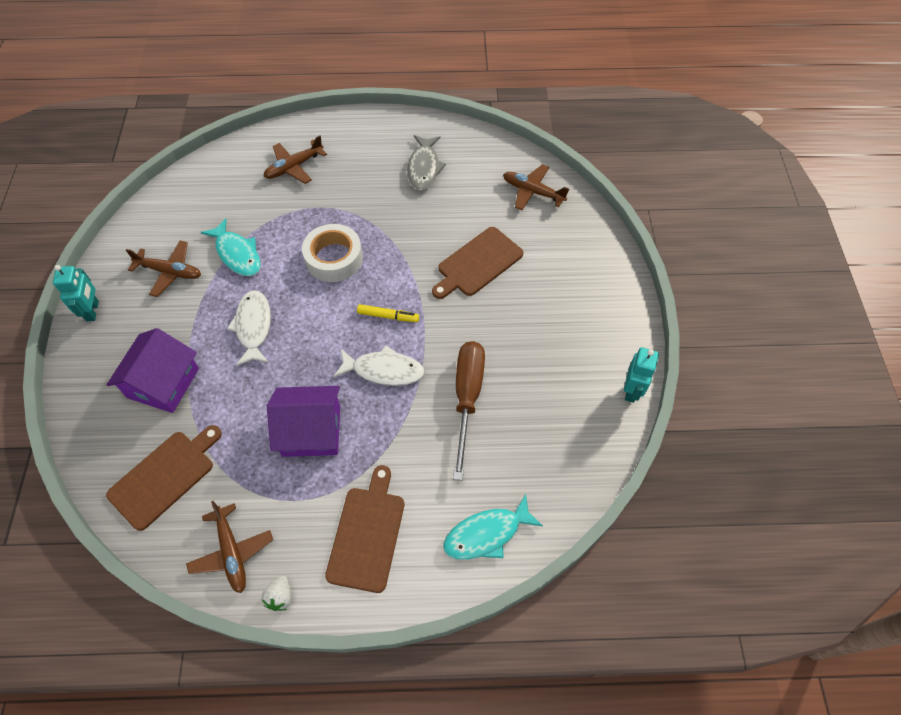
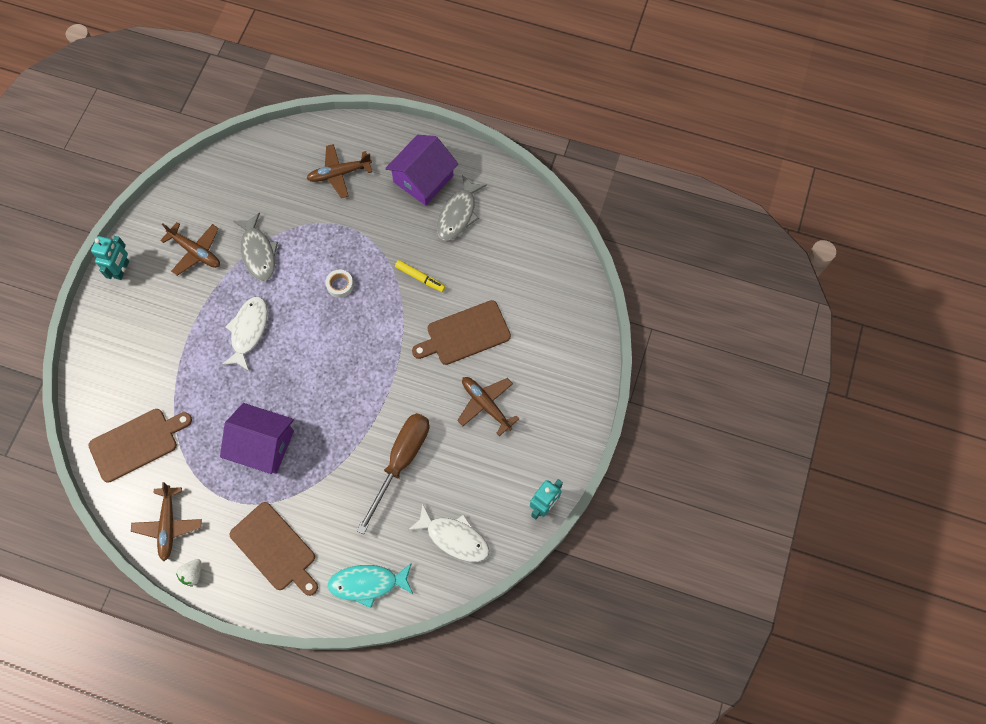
camera: 20 degrees right, 10 degrees up
(163, 383) = (159, 359): purple house -> purple house (423, 179)
(237, 254) = (258, 252): turquoise fish -> grey fish
(334, 258) = (340, 285): white tape -> white tape, size x0.50
(367, 534) = (275, 549): brown cutting board -> brown cutting board turned 105 degrees clockwise
(384, 370) = (342, 411): white fish -> white fish (454, 537)
(388, 316) = (365, 360): yellow marker -> yellow marker (420, 278)
(532, 192) = (549, 274): brown plane -> brown plane (486, 405)

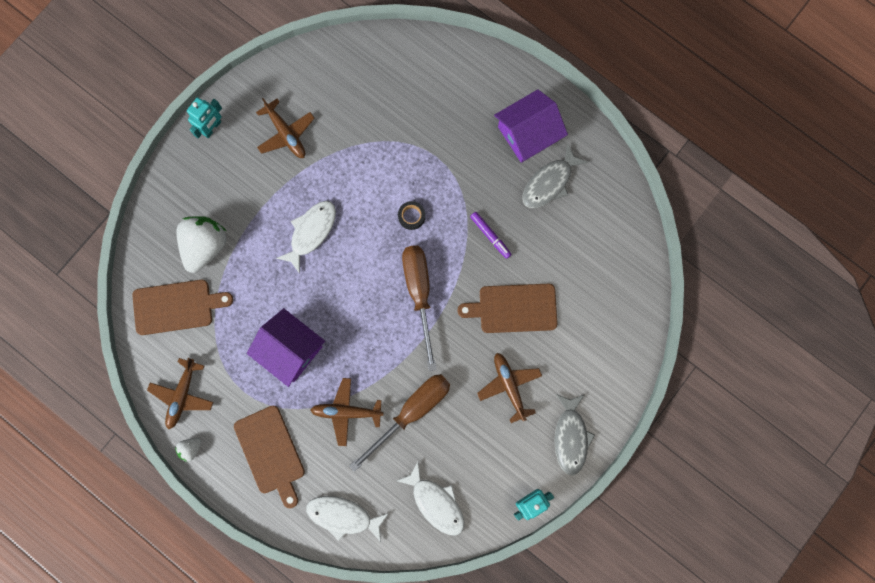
camera: 20 degrees right, 10 degrees up
(148, 378) = (205, 246): none -> white strawberry
(258, 252) = (344, 155): grey fish -> grey fish (570, 437)
(339, 173) = (448, 99): brown plane -> brown plane (346, 412)
(340, 285) = (411, 216): white tape -> black tape
(367, 583) = (343, 516): turquoise fish -> white fish
(371, 351) = (419, 293): none -> brown screwdriver
(420, 278) = (490, 236): yellow marker -> purple marker

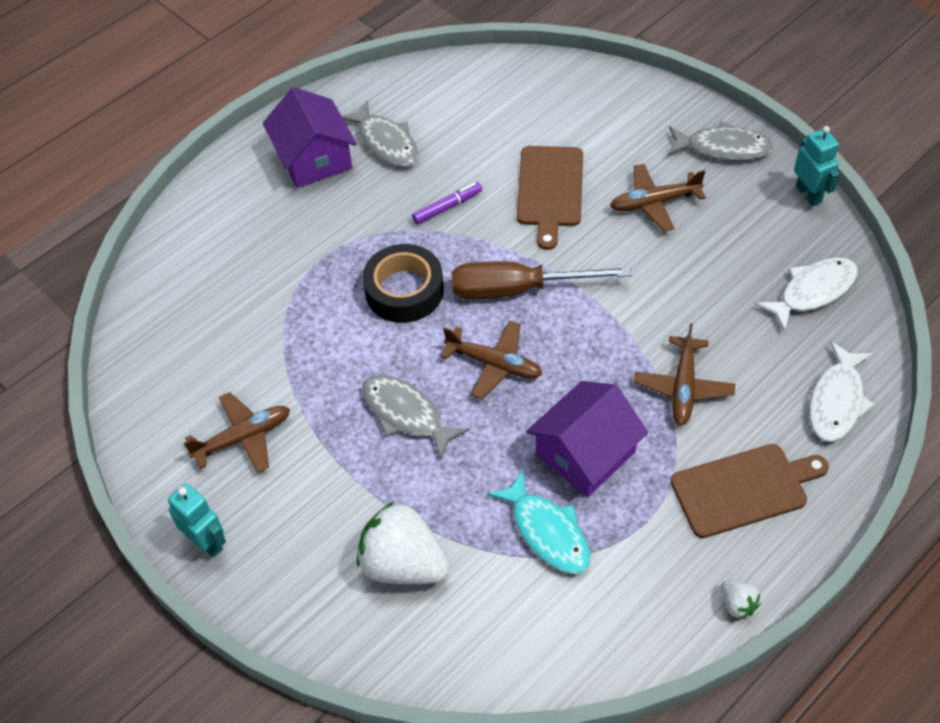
camera: 80 degrees left, 25 degrees down
(176, 306) = (499, 613): brown cutting board -> none
(182, 395) = (648, 612): brown plane -> brown plane (494, 364)
(232, 330) = (547, 532): none -> turquoise fish
(311, 232) = (406, 414): white fish -> grey fish
(411, 216) = (404, 290): black tape -> black tape, size x2.02
(411, 412) = (686, 310): brown screwdriver -> none

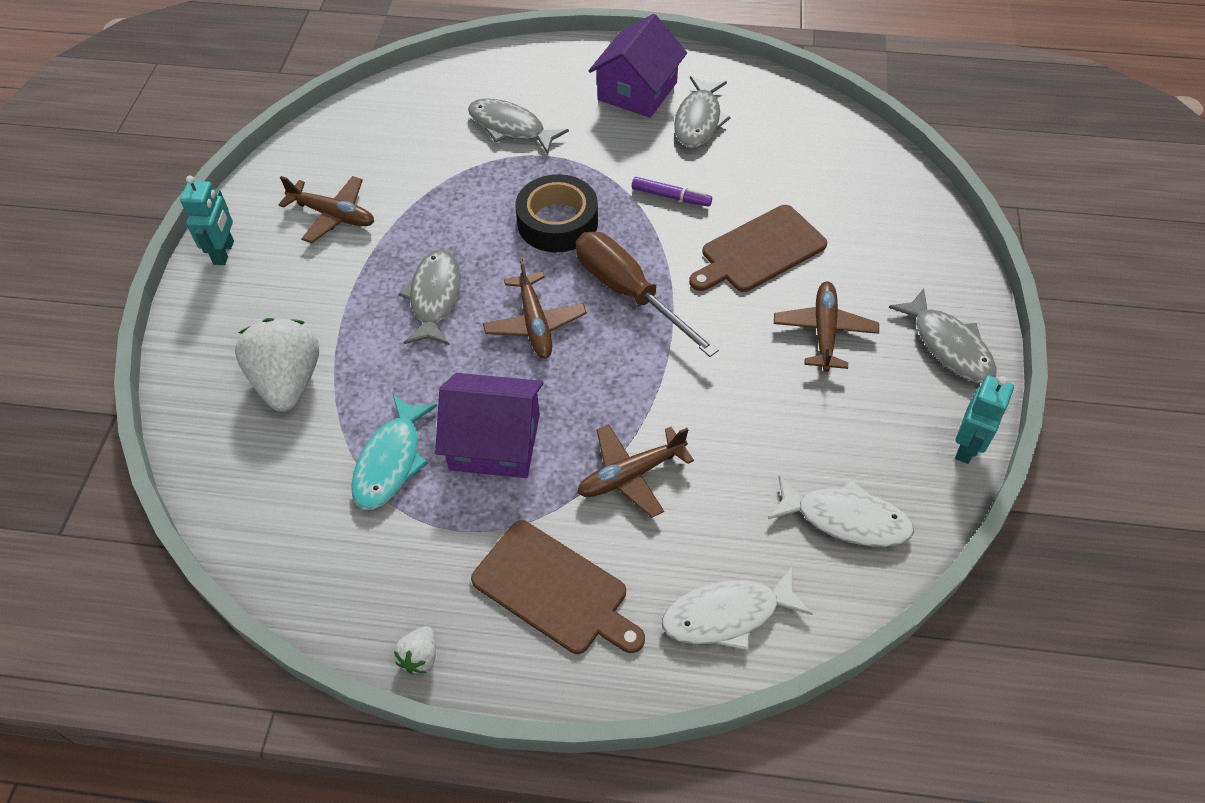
camera: 50 degrees right, 0 degrees up
(268, 261) = (510, 127): none -> grey fish
(654, 203) = (824, 331): brown plane -> brown plane turned 60 degrees clockwise

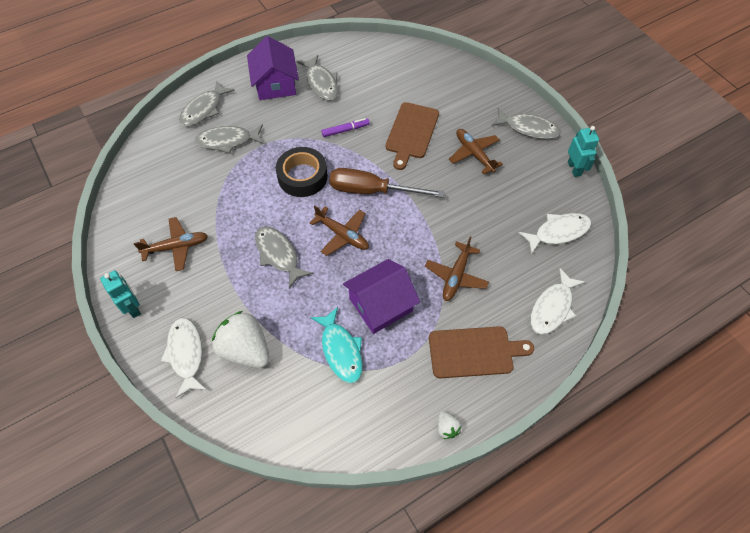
camera: 40 degrees left, 5 degrees up
(224, 341) = (186, 354): none -> white fish
(520, 75) = (204, 109): none -> grey fish

